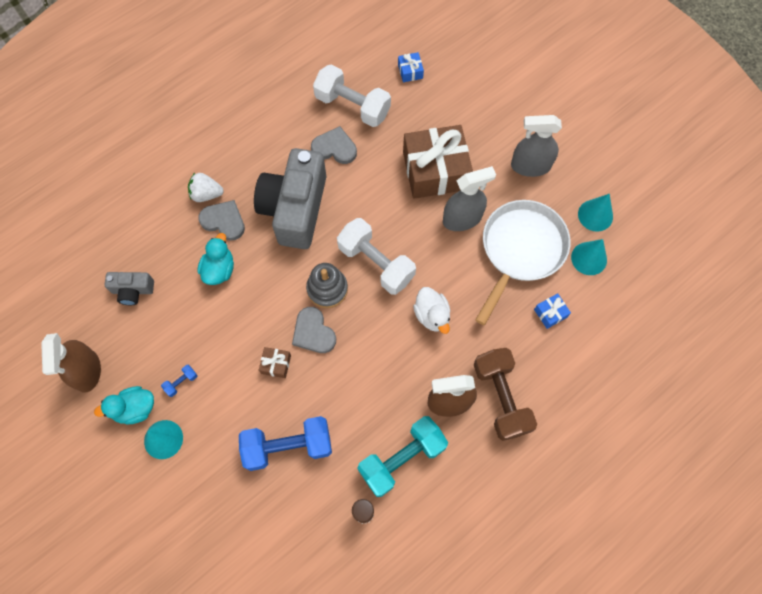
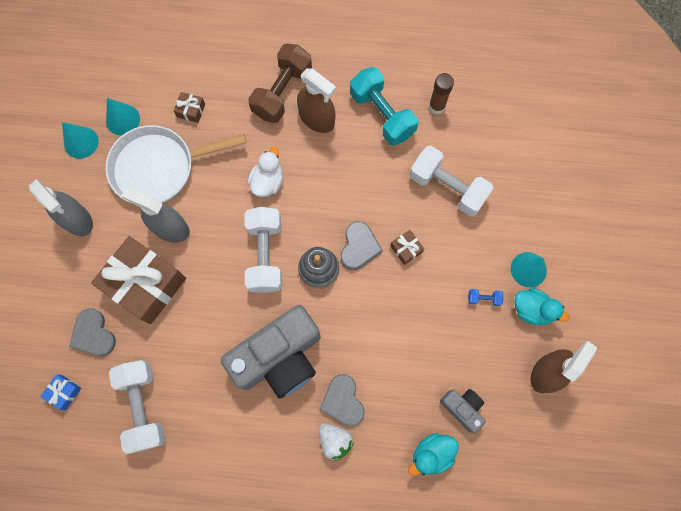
camera: 135 degrees left, 5 degrees up
(219, 269) = (382, 362): turquoise duck -> turquoise duck (431, 454)
(288, 446) = (447, 187): blue dumbbell -> white dumbbell
(335, 148) = (197, 381): grey heart -> grey heart (93, 334)
(402, 458) = (382, 114): turquoise dumbbell -> turquoise dumbbell turned 45 degrees clockwise
(550, 313) = (191, 110): blue gift -> brown gift

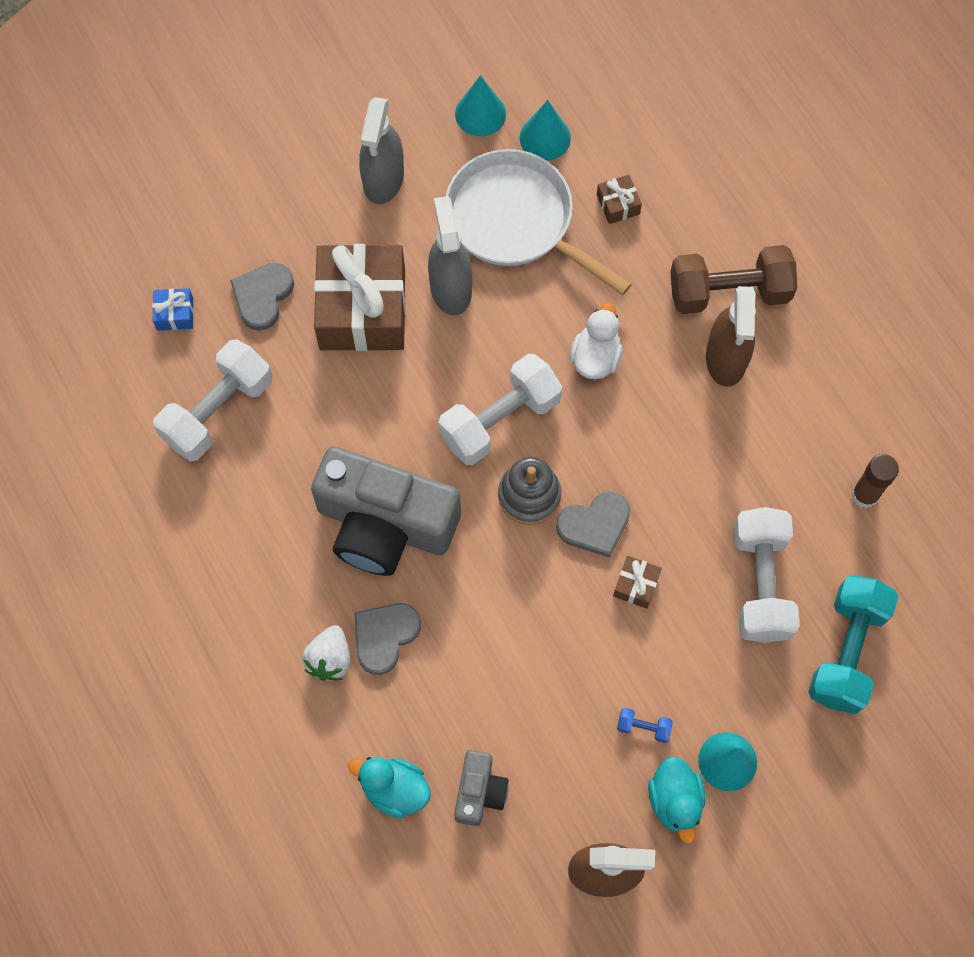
camera: 55 degrees right, 5 degrees down
(267, 182) = (595, 357): white duck -> white duck turned 60 degrees counterclockwise
(382, 114) = (796, 434): turquoise dumbbell -> turquoise dumbbell (846, 651)
(483, 298) = (643, 727): blue dumbbell -> blue dumbbell turned 45 degrees counterclockwise

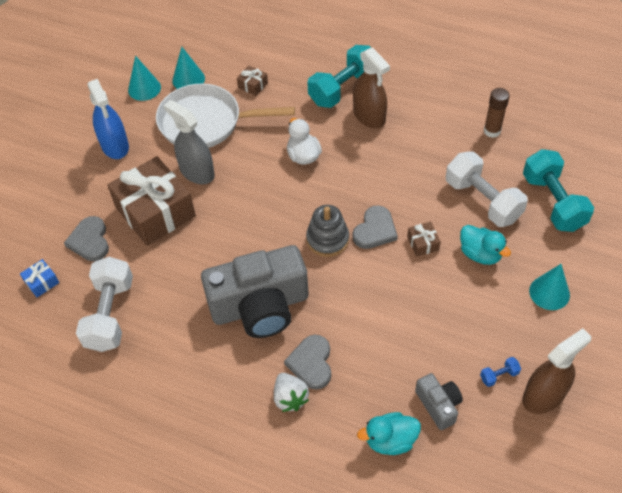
camera: 35 degrees left, 15 degrees down
(383, 179) = (115, 146): grey spray bottle -> blue spray bottle
(500, 420) = (279, 215): white dumbbell -> none
(643, 727) = (492, 307): blue dumbbell -> blue dumbbell (499, 375)
(675, 801) = (543, 331): turquoise duck -> turquoise duck (480, 254)
(729, 292) = (343, 89): brown dumbbell -> turquoise dumbbell

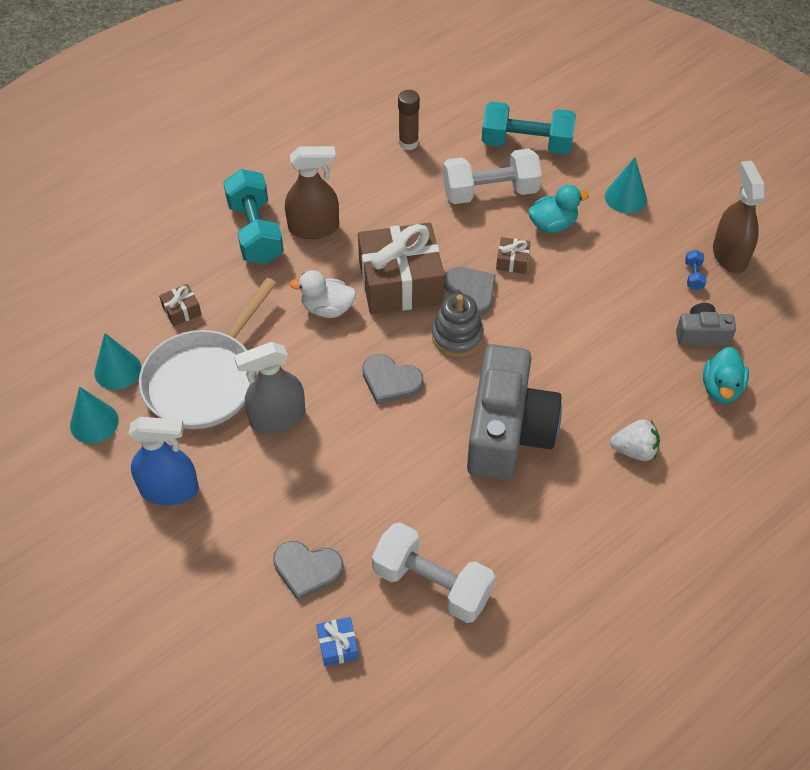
camera: 65 degrees left, 0 degrees up
(155, 212) = (309, 483): brown gift -> brown gift (400, 282)
(311, 363) = (603, 415): grey heart -> grey heart (390, 381)

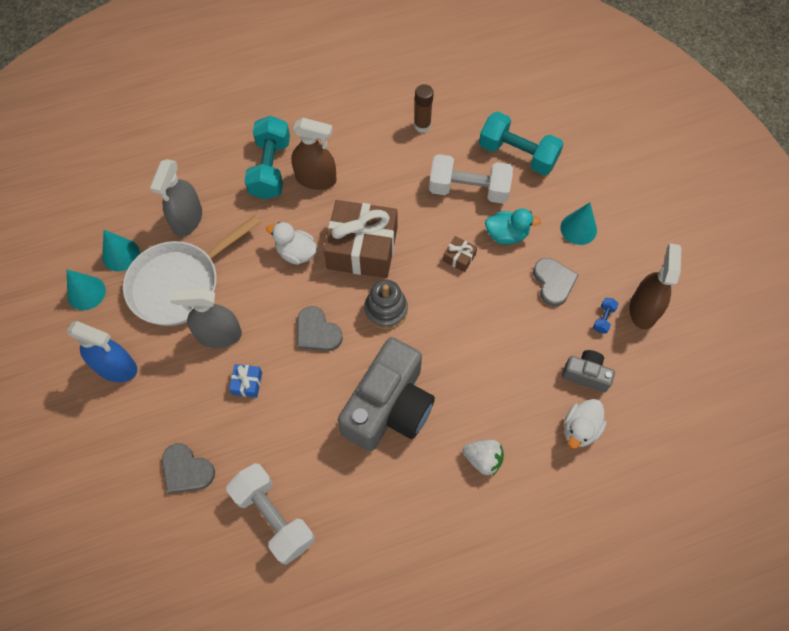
camera: 20 degrees right, 10 degrees up
(181, 310) = (187, 219): brown gift -> grey spray bottle
(338, 646) = (182, 542): blue gift -> blue gift (247, 383)
(471, 291) = (414, 274): grey heart -> grey heart (553, 282)
(721, 388) = (580, 429): turquoise duck -> white duck

